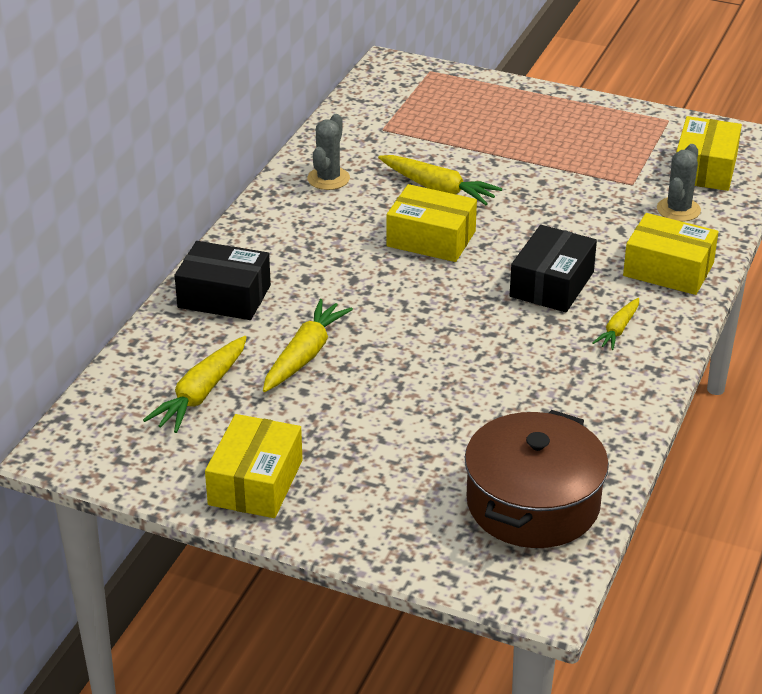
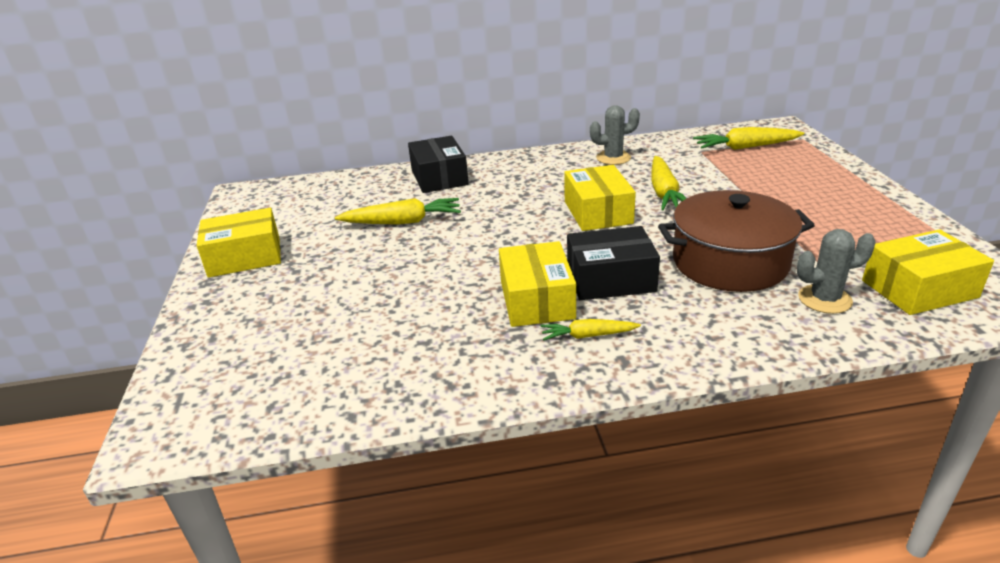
camera: 60 degrees right, 5 degrees down
(201, 394) = (329, 207): yellow carrot -> yellow carrot (746, 147)
(533, 503) = (288, 383): brown pot -> brown pot (730, 262)
(668, 269) = (720, 329): yellow box -> yellow box (537, 300)

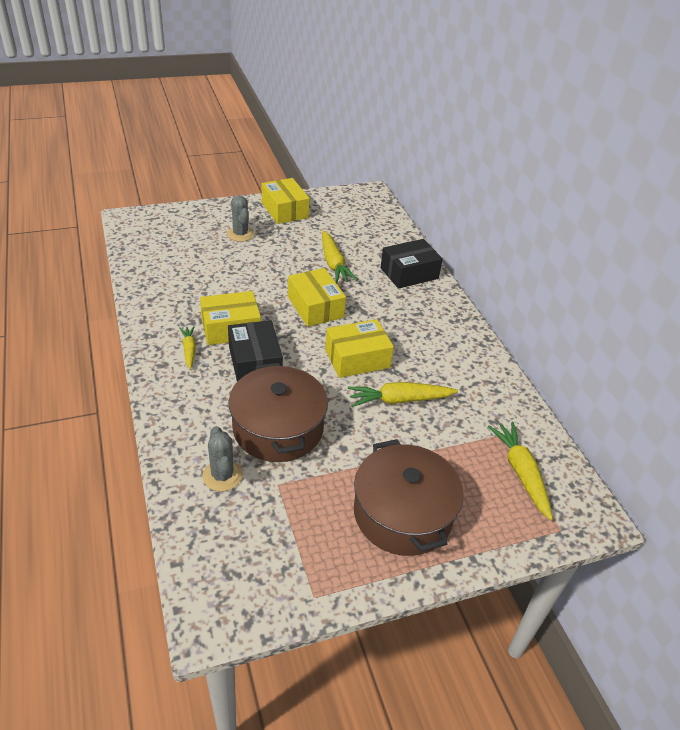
camera: 75 degrees right, 10 degrees up
(613, 158) = (469, 371): grey cactus -> grey cactus (240, 234)
(822, 198) = (402, 513): none -> brown pot
(919, 289) = (234, 542): yellow box -> yellow box (315, 307)

